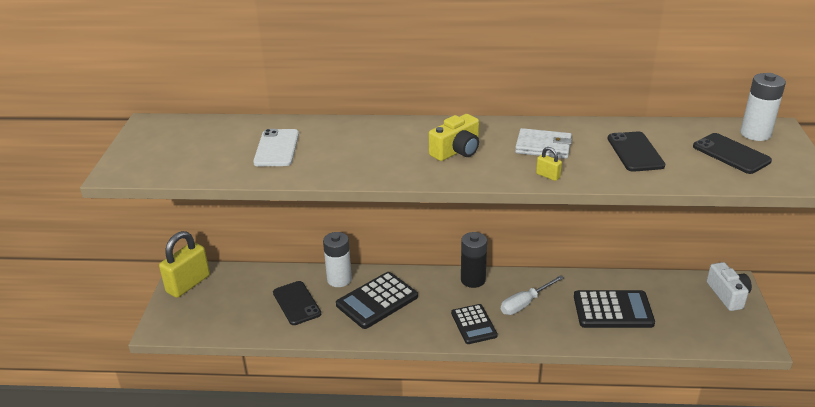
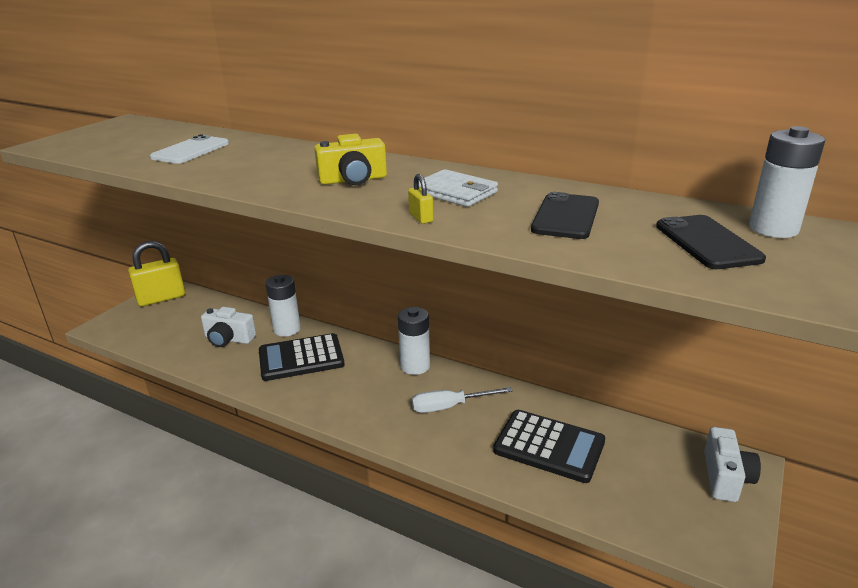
camera: 25 degrees right, 5 degrees down
(296, 303) = (228, 339): black phone -> white camera
(473, 280) = (415, 366): black battery -> white battery
(474, 324) = (373, 411): black calculator -> none

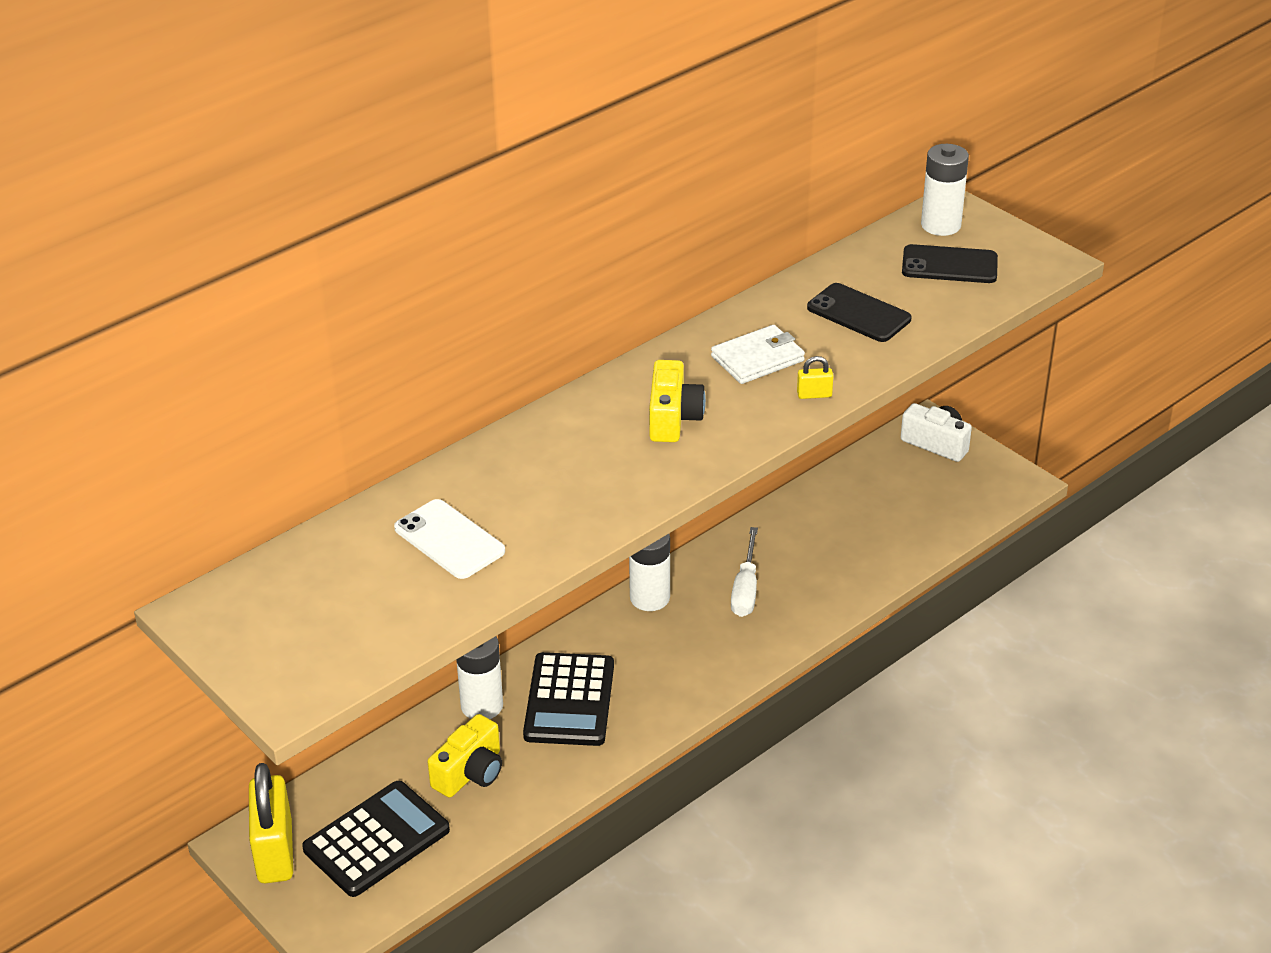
camera: 70 degrees left, 10 degrees up
(228, 339) = (470, 772): white camera -> yellow camera
(549, 446) = (846, 536): black calculator -> black calculator (376, 840)

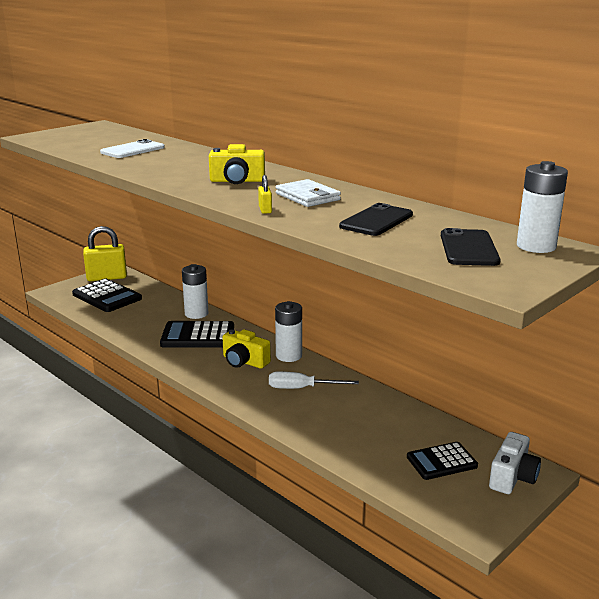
camera: 85 degrees right, 15 degrees down
(470, 772) = (147, 314): yellow camera -> yellow camera (244, 361)
(911, 488) = (441, 461): none -> black calculator

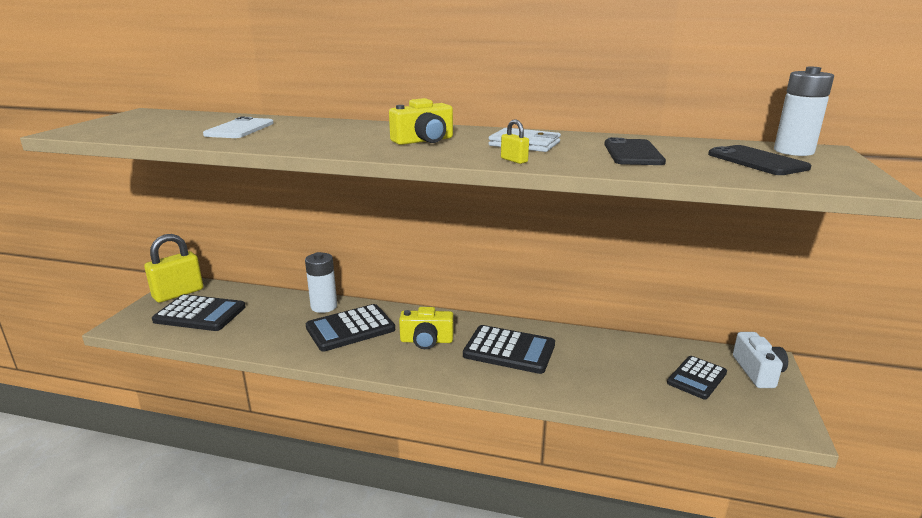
camera: 30 degrees left, 0 degrees up
(289, 356) = (461, 322): white battery -> none
(301, 388) = (509, 350): white screwdriver -> black calculator

